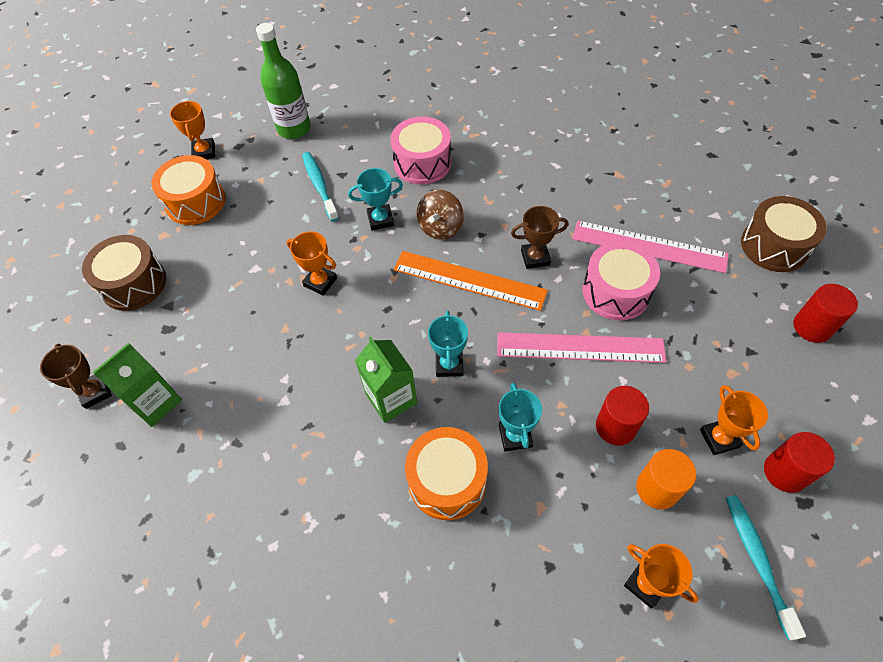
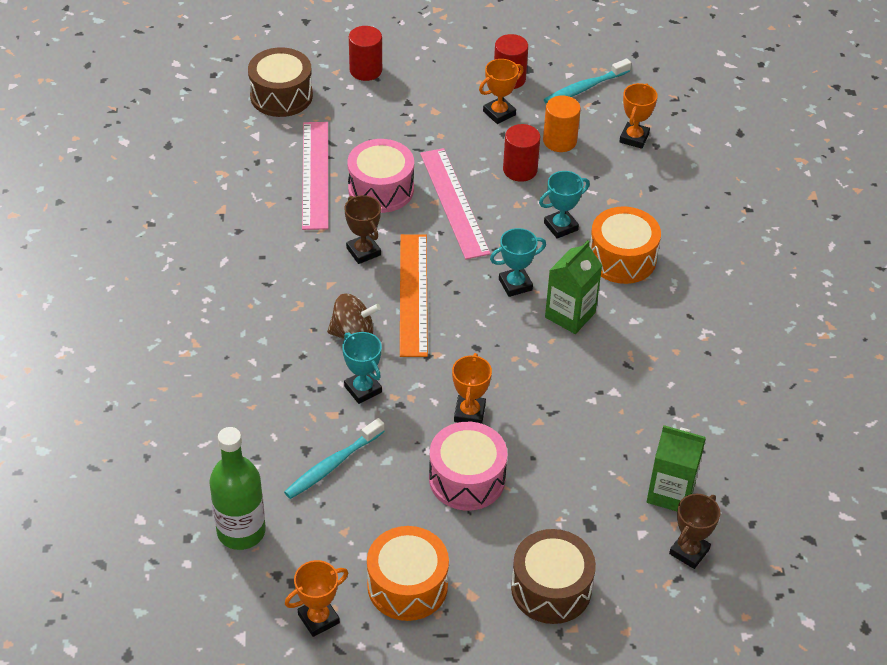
camera: 115 degrees left, 10 degrees down
(422, 163) = (260, 377): pink drum -> pink drum (467, 479)

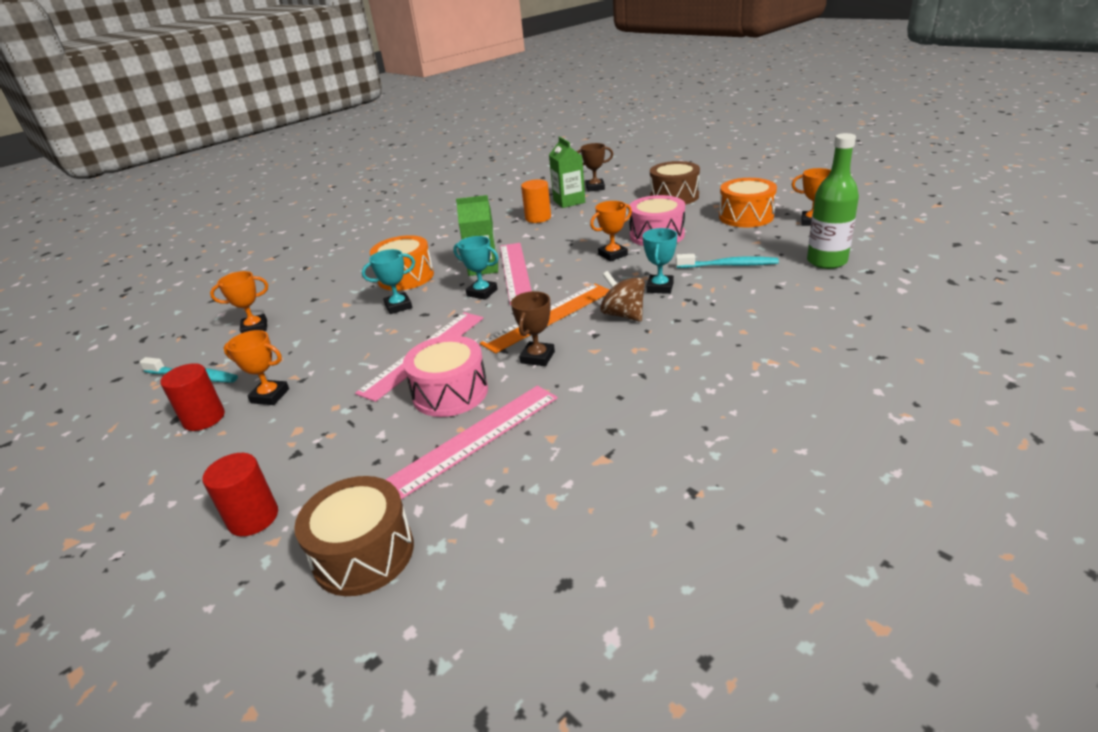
camera: 125 degrees left, 15 degrees down
(520, 170) = (347, 349): red cylinder -> none
(528, 328) = (515, 272): none -> pink ruler
(559, 141) = (288, 352): orange cylinder -> orange cylinder (538, 218)
(560, 226) = (398, 306): turquoise trophy -> turquoise trophy turned 45 degrees counterclockwise

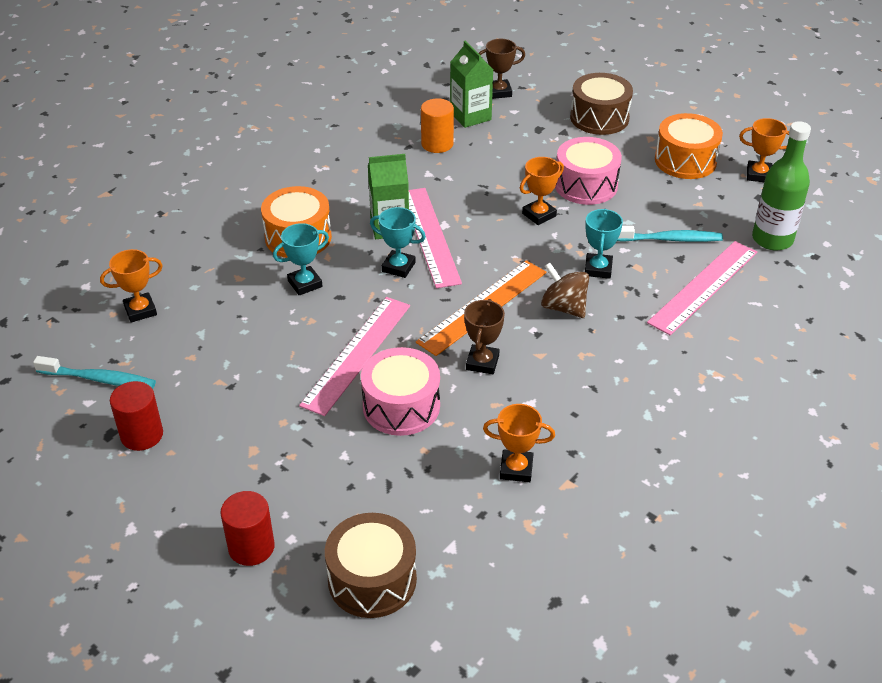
camera: 10 degrees left, 10 degrees up
(270, 396) = (203, 407): orange trophy -> orange trophy (516, 469)
(475, 438) = (442, 460): pink ruler -> pink ruler (704, 287)

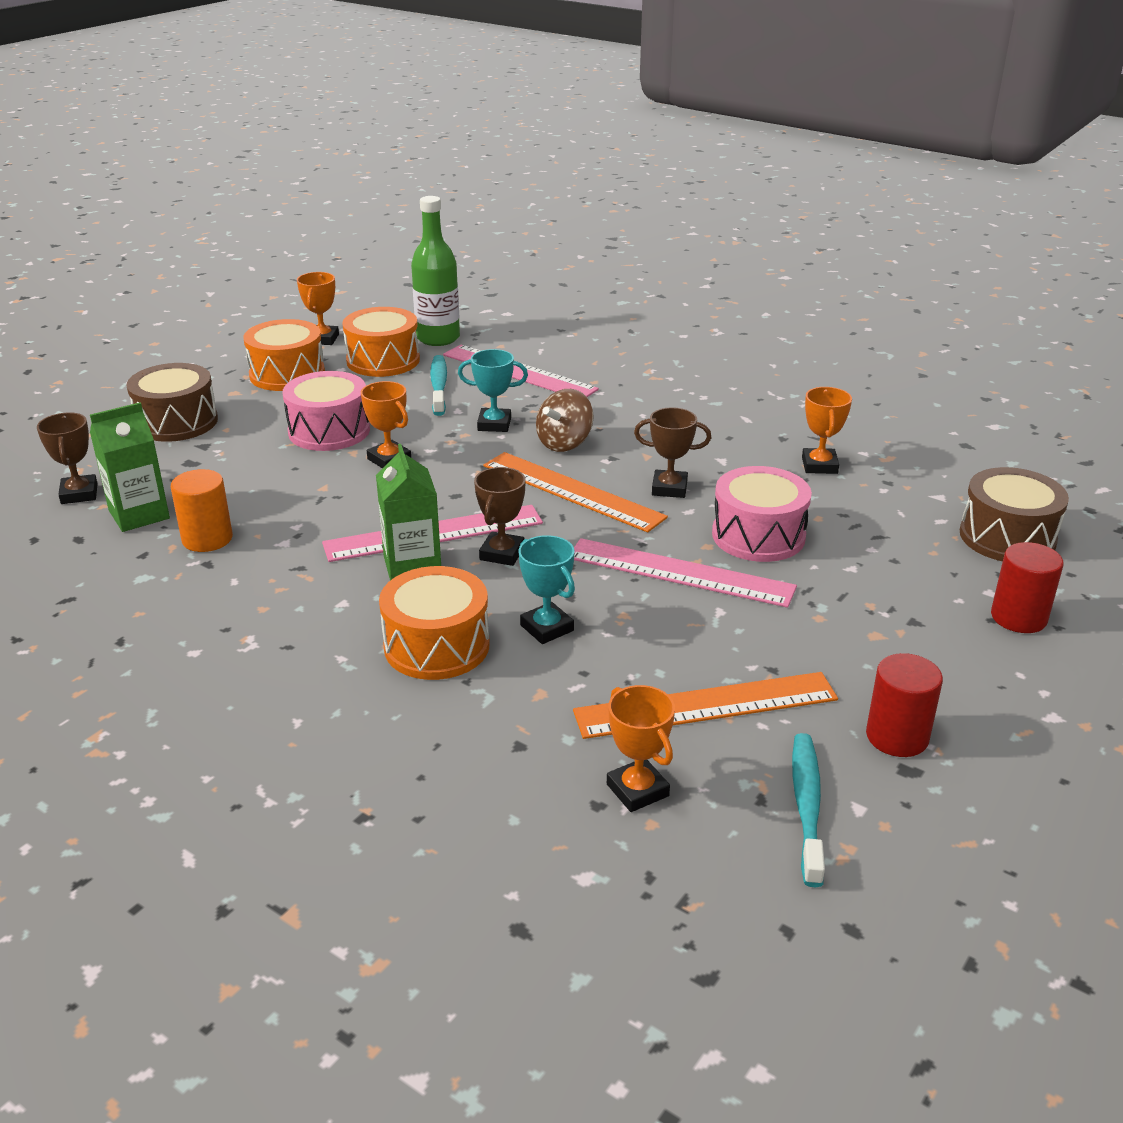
camera: 95 degrees left, 10 degrees down
(203, 348) = (706, 705): none -> orange ruler
(398, 267) = (502, 553): turquoise trophy -> brown trophy
(718, 208) = (383, 360): none -> orange drum

